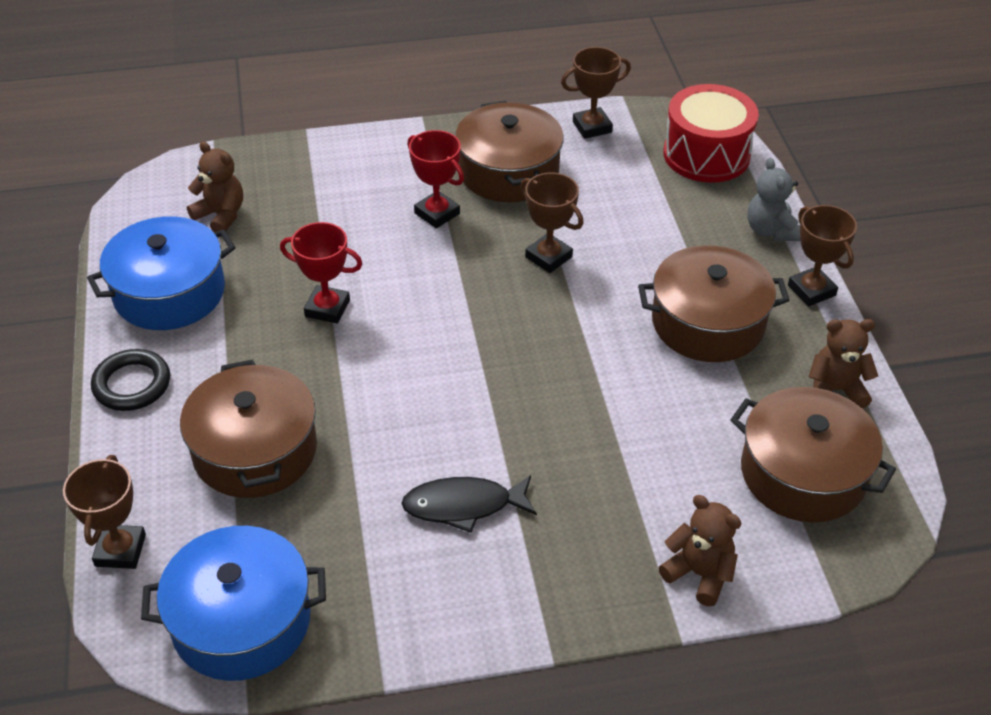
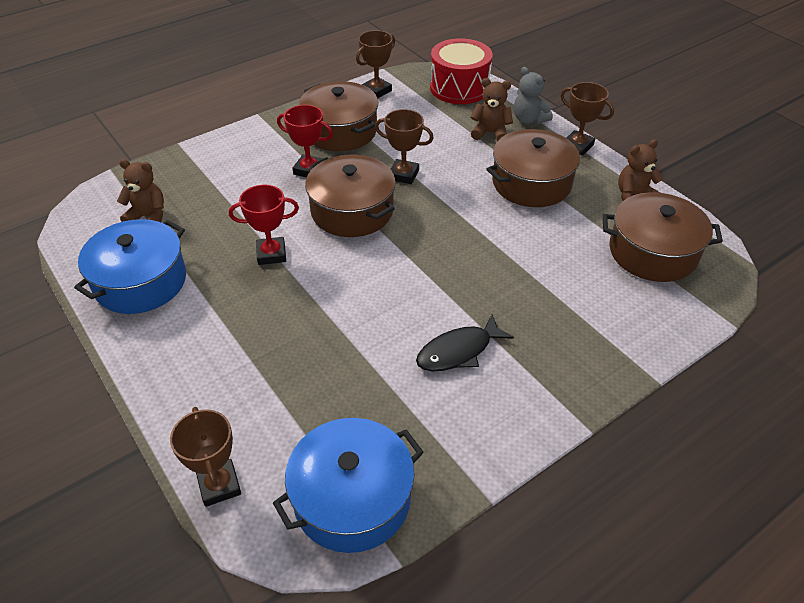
camera: 25 degrees left, 0 degrees up
(132, 384) = (151, 357): black ring -> none
(255, 450) = (281, 369): brown pot -> brown pot (352, 211)
(699, 574) = (639, 336): brown teddy bear -> brown teddy bear (490, 133)

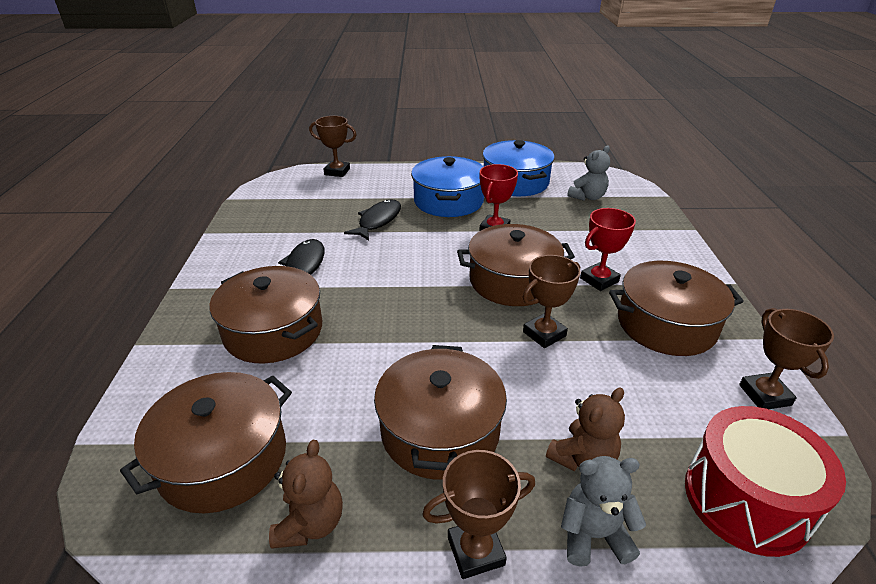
camera: 125 degrees right, 10 degrees down
(148, 217) = (587, 197): brown teddy bear -> grey teddy bear
(325, 349) = (378, 221): none -> black fish
(352, 499) = (275, 198): blue pot -> blue pot (448, 201)
(550, 308) = (273, 331): none -> brown pot

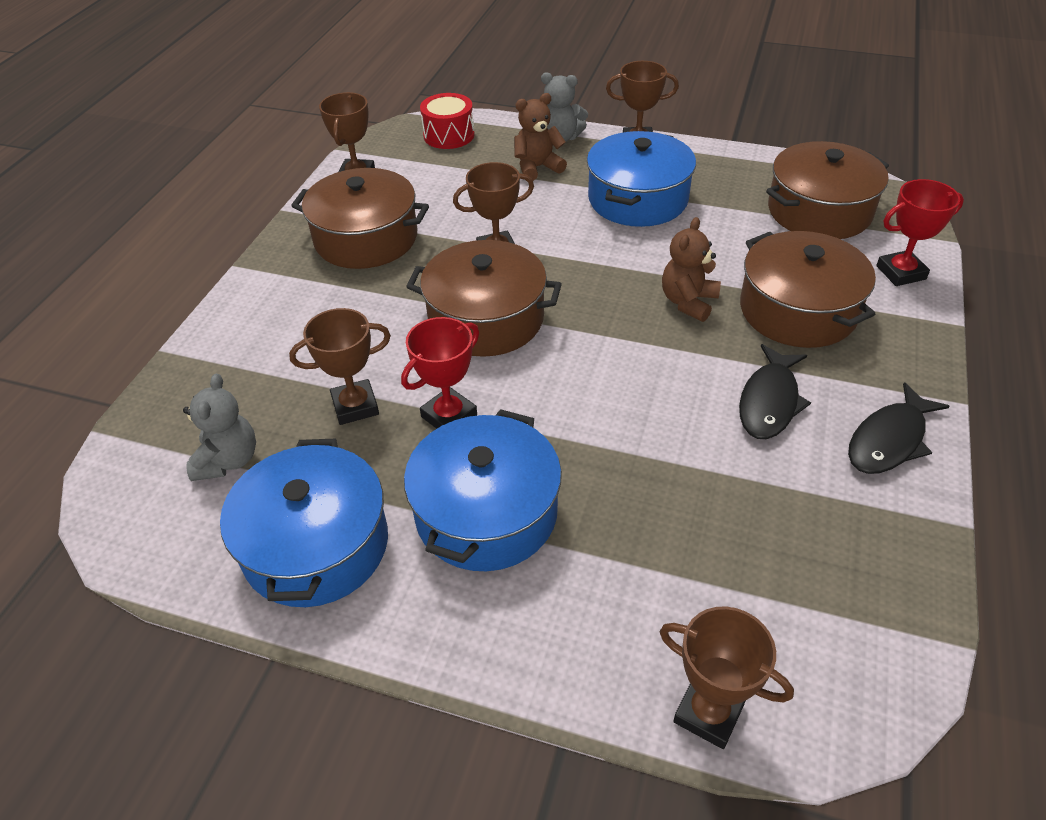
camera: 160 degrees left, 10 degrees up
(310, 523) = (745, 169): brown teddy bear -> brown teddy bear (688, 302)
(378, 221) = (639, 483): black fish -> black fish (889, 440)
(440, 430) = (637, 199): brown pot -> blue pot
(550, 224) = (355, 406): none -> brown trophy
(587, 197) = (228, 460): grey teddy bear -> grey teddy bear turned 120 degrees clockwise
(599, 280) = (380, 299): red trophy -> red trophy (900, 272)
(746, 499) = (449, 135): red drum -> red drum, size x0.65

